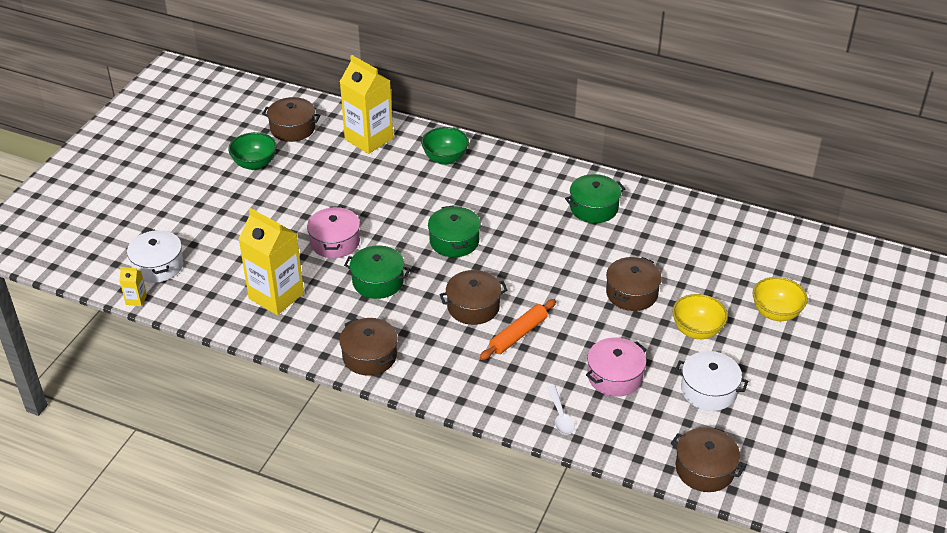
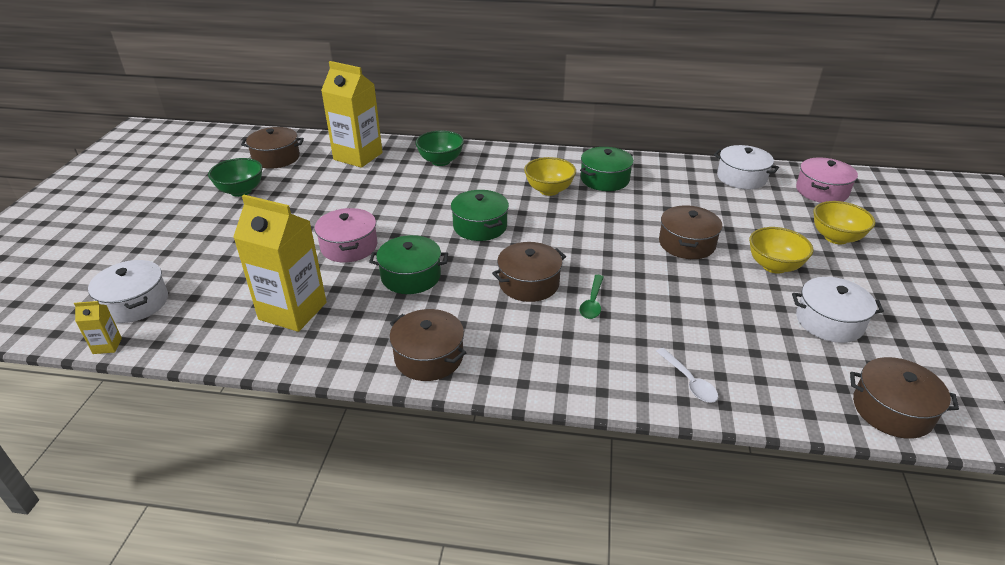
camera: 15 degrees left, 5 degrees down
(518, 334) = (592, 302): orange rolling pin -> green spoon
(534, 211) = (549, 190): none -> yellow bowl
(614, 376) = (722, 326): pink pot -> pink pot (821, 191)
(731, 229) = (741, 178): none -> white pot

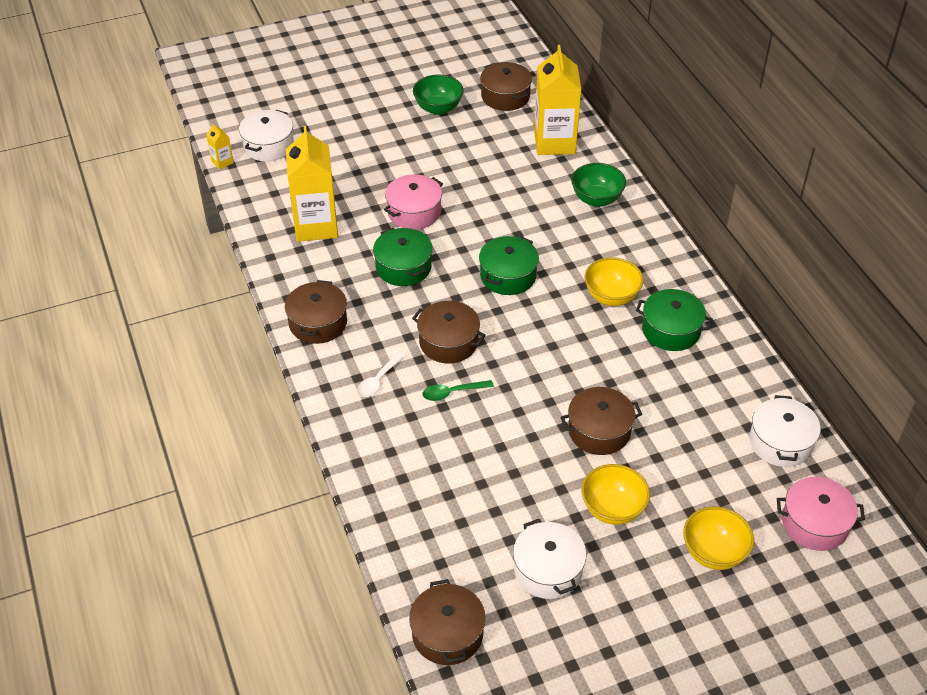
camera: 60 degrees right, 10 degrees up
(689, 381) = (393, 486): white spoon -> white spoon (379, 380)

